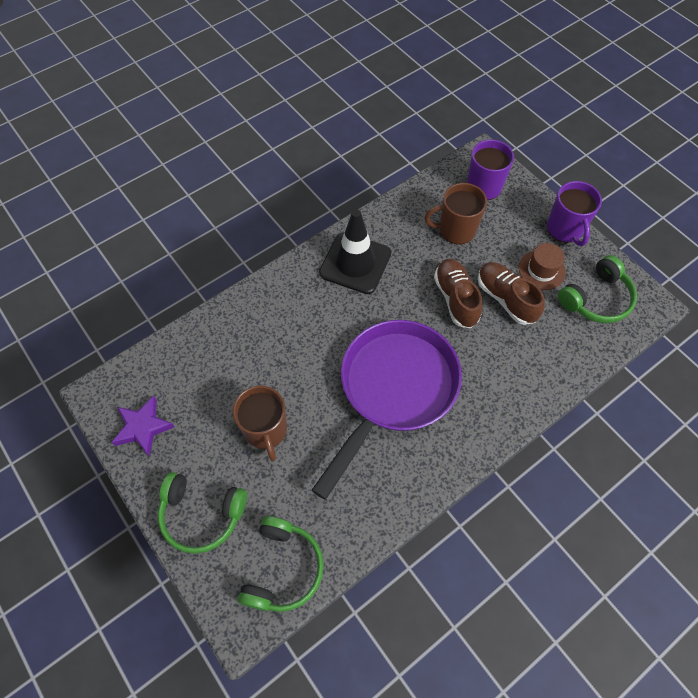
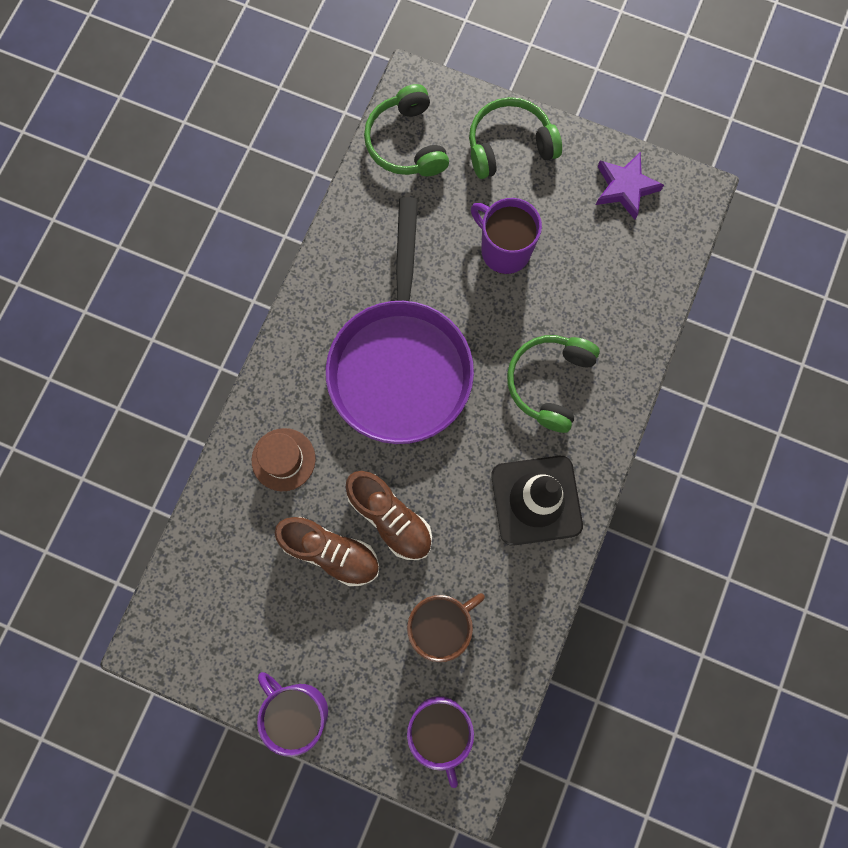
camera: 150 degrees right, 15 degrees up
(266, 430) = (504, 250): brown mug -> purple mug
(541, 270) = (304, 622): brown hat -> brown hat (283, 459)
(596, 299) = (221, 615): green headphones -> green headphones (549, 383)

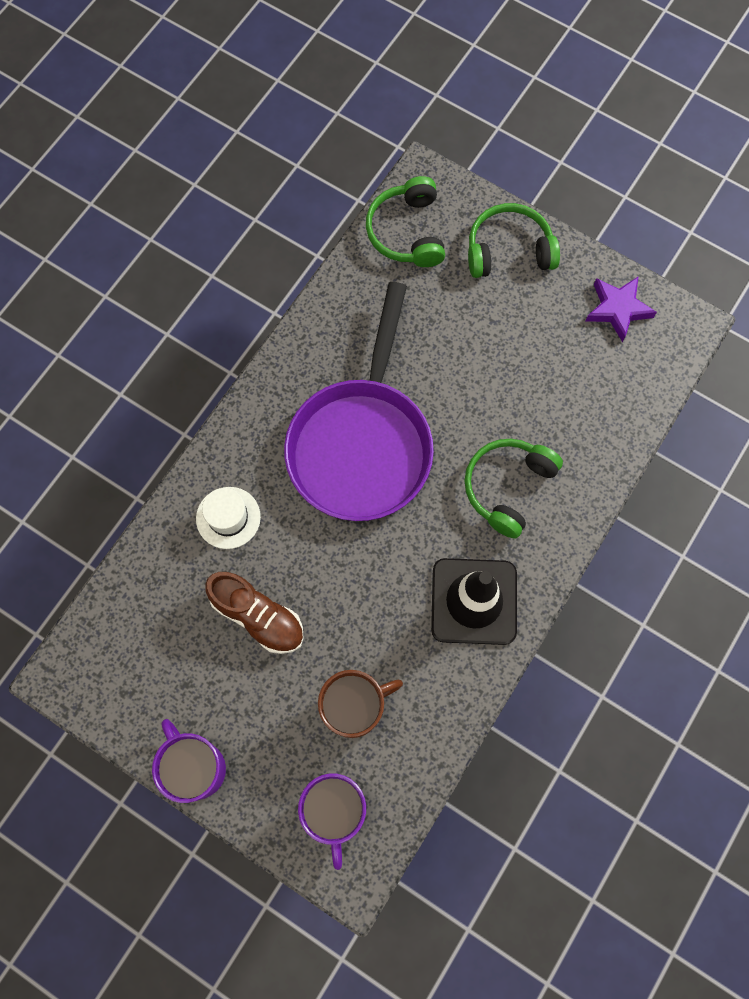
camera: 10 degrees right, 5 degrees down
(283, 459) = (228, 517): brown hat -> white hat
(390, 518) = (323, 593): brown shoe -> none
(504, 250) = (485, 350): purple mug -> none

